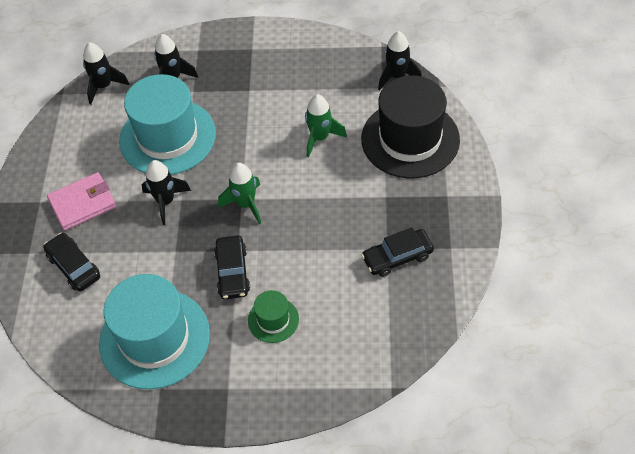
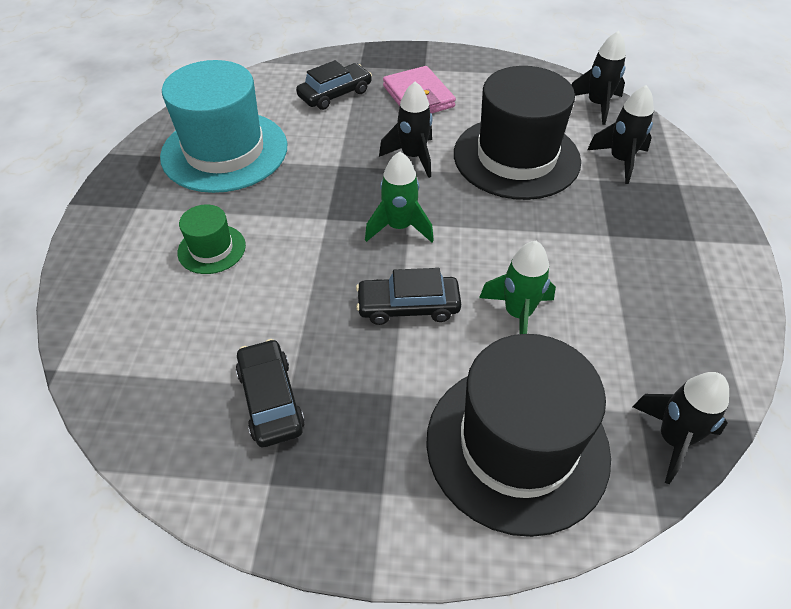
camera: 90 degrees right, 5 degrees down
(167, 137) = (516, 157): turquoise hat -> black hat
(232, 272) = (294, 213): black car -> black car (408, 306)

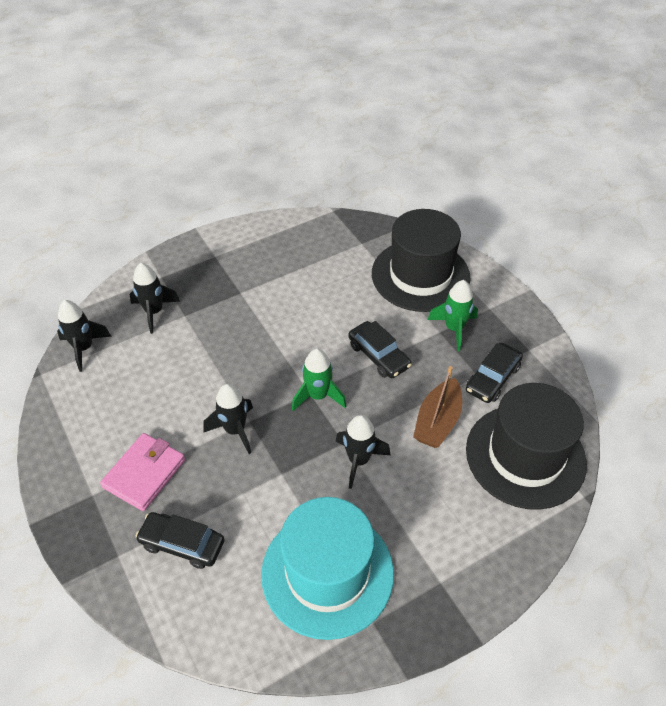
camera: 125 degrees left, 0 degrees up
(211, 249) = (430, 491): green hat -> none
(272, 303) = (437, 421): none -> brown boat
(516, 157) = (190, 368): black hat -> black hat (525, 456)
(517, 314) = (341, 307): green rocket -> green rocket (454, 329)
(672, 439) = (367, 229): black rocket -> black rocket (358, 460)

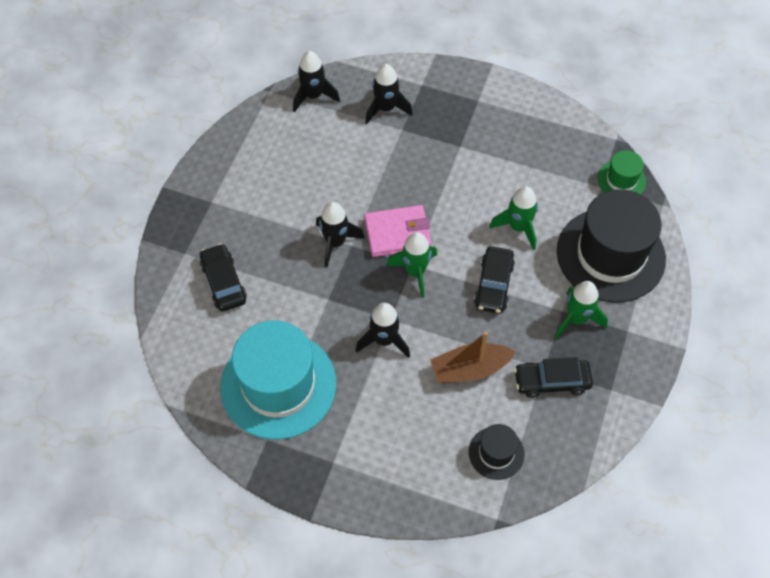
camera: 50 degrees right, 10 degrees up
(144, 473) = (253, 217): pink wallet -> pink wallet (397, 233)
(346, 308) = (518, 227): none -> green rocket
(367, 230) = (621, 180): none -> green hat
(525, 456) = (496, 453): black hat -> black hat, size x0.47

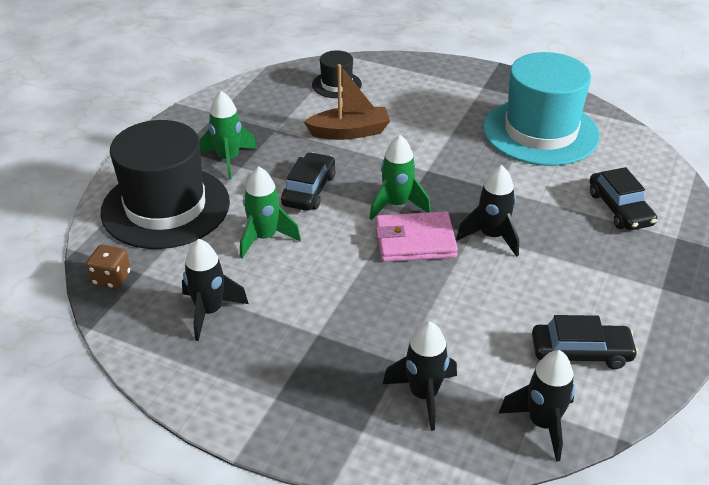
camera: 175 degrees left, 20 degrees down
(384, 340) = (434, 155): black rocket -> black rocket (209, 312)
(552, 381) = (271, 121): black car -> black car (581, 352)
(621, 180) = (111, 278): green hat -> brown dice

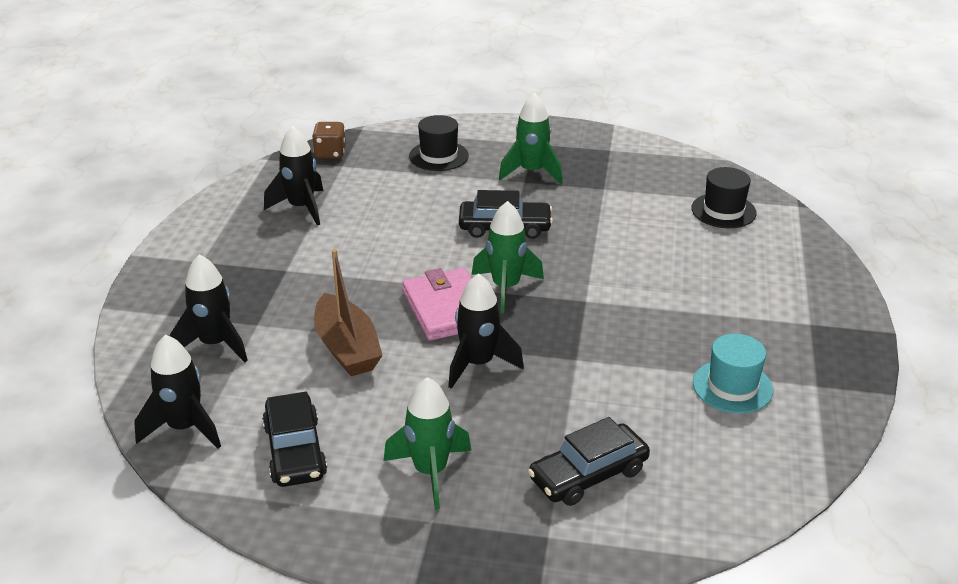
camera: 75 degrees right, 5 degrees down
(165, 207) = (438, 156): black hat -> black hat, size x0.47
(264, 238) = (414, 216): green rocket -> green rocket (430, 472)
(349, 132) = (629, 235): brown boat -> brown boat (347, 348)
(540, 132) = (732, 386): turquoise hat -> turquoise hat, size x0.47

